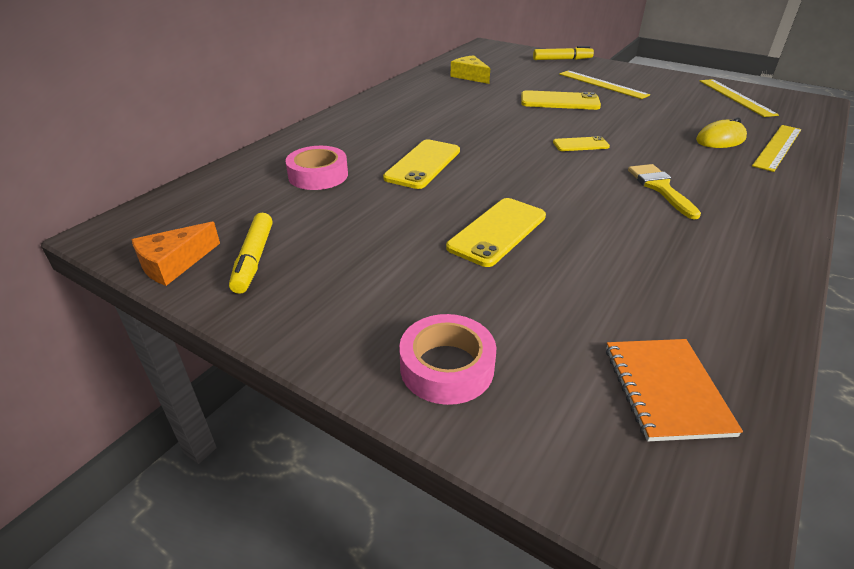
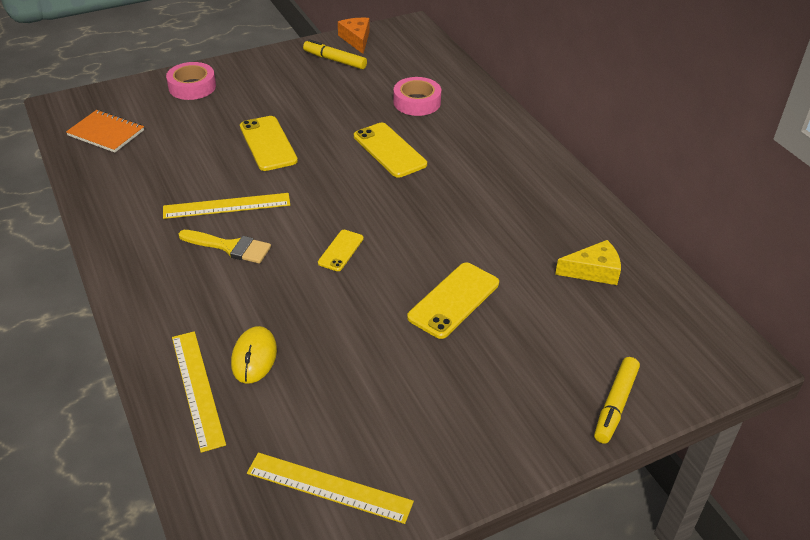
camera: 120 degrees right, 5 degrees up
(602, 84) = (480, 377): yellow ruler -> yellow ruler (227, 206)

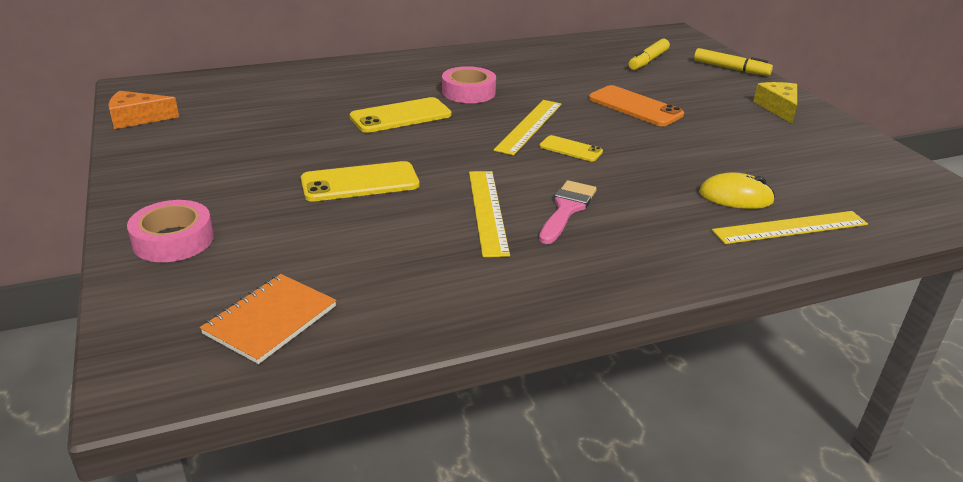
camera: 85 degrees left, 10 degrees down
(230, 247) = (567, 209): yellow brush -> pink brush
(329, 487) = (866, 167): yellow ruler -> yellow ruler (529, 126)
(335, 60) = (180, 134): yellow marker -> yellow marker (648, 61)
(417, 102) = (311, 97): pink tape -> pink tape (468, 92)
(454, 300) = (635, 106): yellow phone -> orange phone
(593, 271) = (591, 58): yellow cheese -> yellow cheese (778, 108)

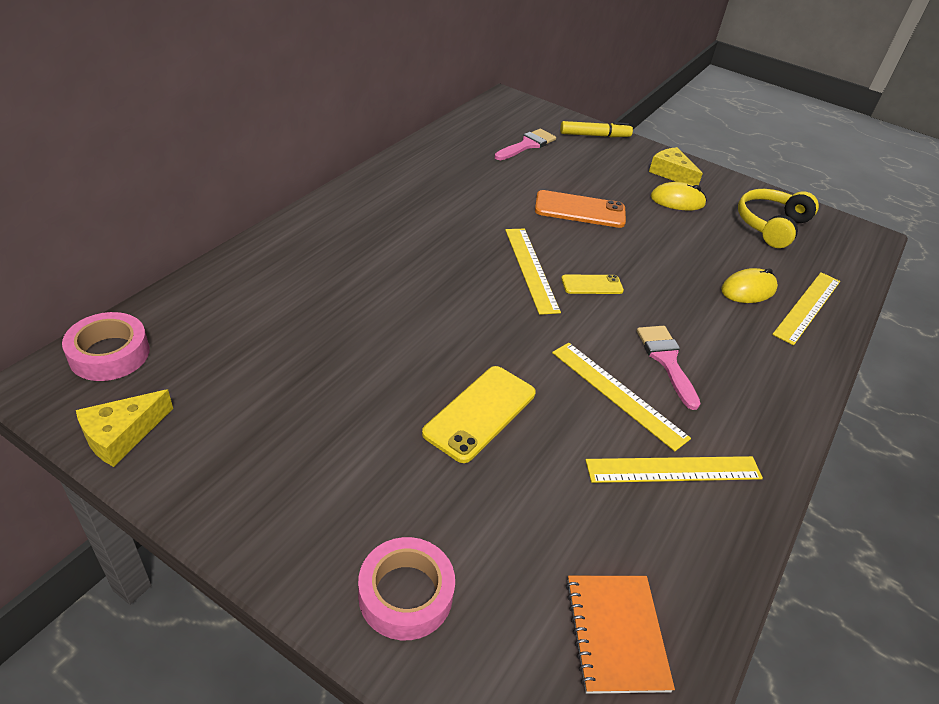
camera: 40 degrees left, 10 degrees up
(137, 118) = (122, 435): orange cheese -> yellow cheese
(401, 116) = (409, 302): yellow phone -> none
(464, 266) = (674, 469): none -> yellow ruler
(468, 92) = (431, 242): pink tape -> pink tape (109, 354)
(648, 61) = (527, 145): yellow marker -> pink brush
(754, 125) = (677, 201): none -> yellow mouse
(844, 167) = (771, 226): none -> yellow headphones

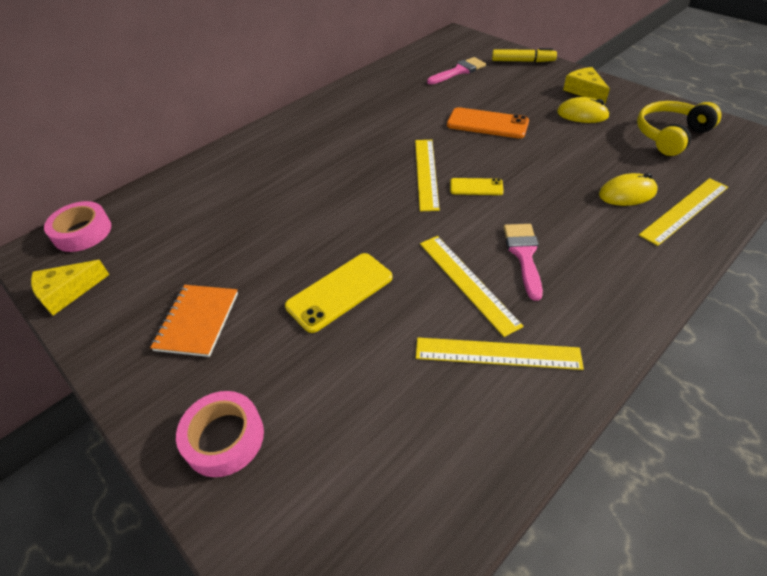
camera: 20 degrees right, 5 degrees up
(616, 634) = (391, 497): orange notebook -> orange notebook (197, 321)

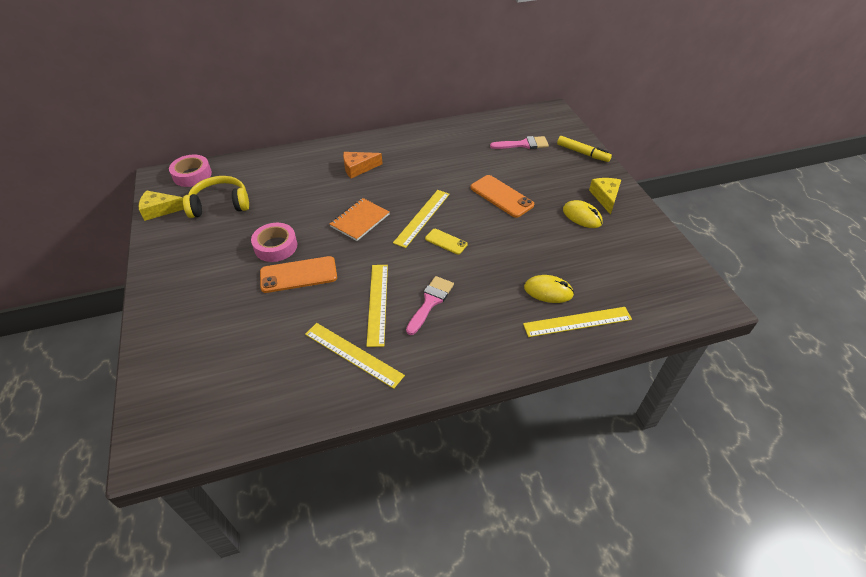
camera: 25 degrees right, 0 degrees up
(197, 321) = (210, 257): orange notebook -> orange notebook (360, 220)
(224, 438) = (175, 328): pink tape -> pink tape (275, 246)
(303, 150) = (358, 168): none -> orange cheese
(340, 292) = (298, 275): yellow phone -> orange phone
(670, 135) = (634, 261): yellow headphones -> yellow headphones (220, 204)

